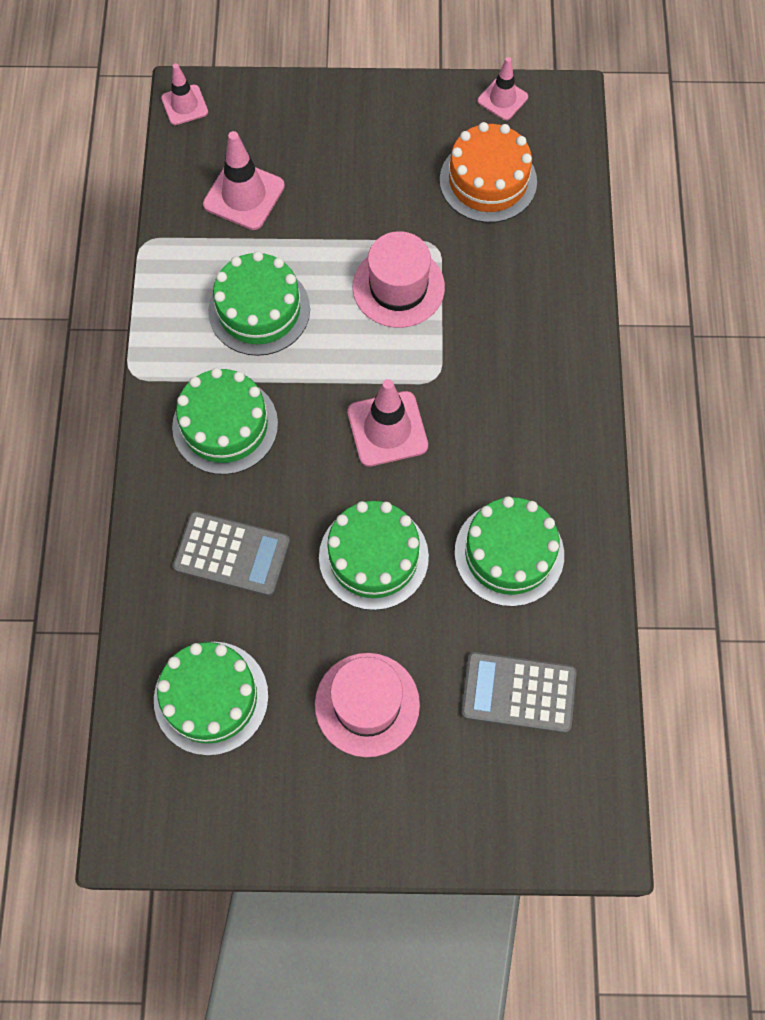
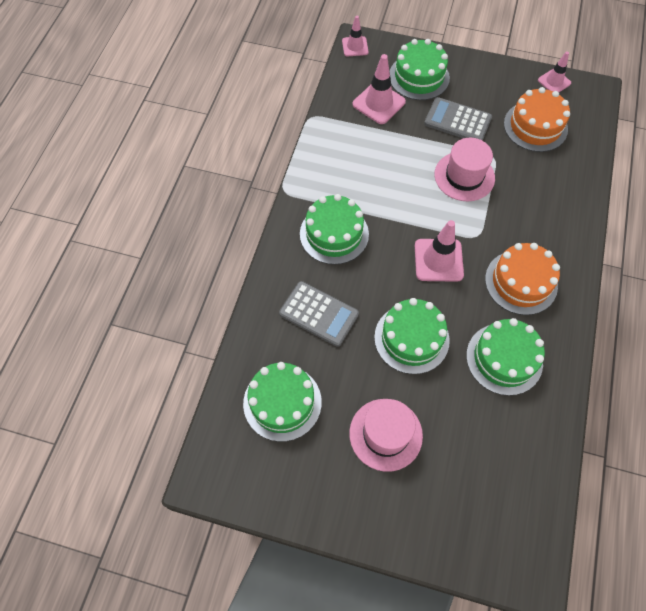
camera: 15 degrees right, 5 degrees down
(259, 310) = (372, 170): green cake -> green cake (419, 77)
(511, 433) = (521, 282): none -> orange cake
(518, 692) = (492, 454): grey calculator -> grey calculator (457, 121)

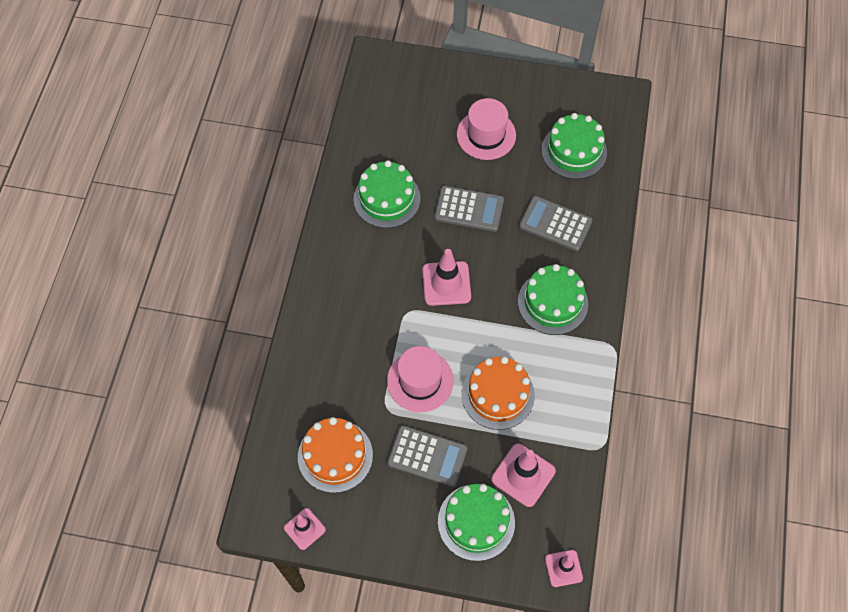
camera: 175 degrees right, 0 degrees up
(411, 338) = (469, 209): green cake -> grey calculator
(521, 282) = (367, 268): orange cake -> orange cake (498, 394)

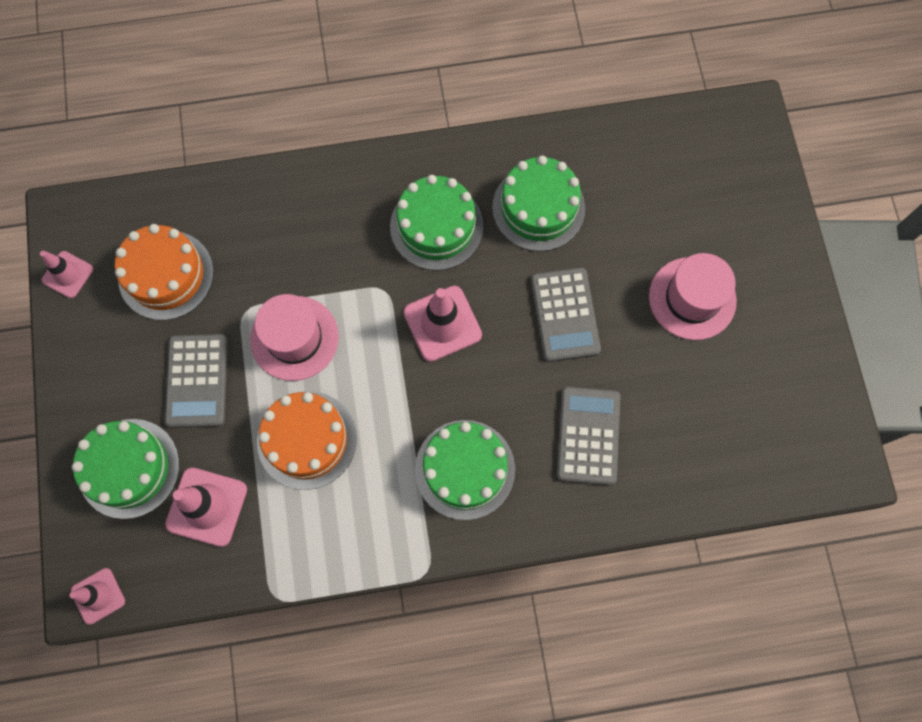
camera: 70 degrees right, 10 degrees up
(574, 151) = (718, 425): green cake -> green cake (436, 226)

